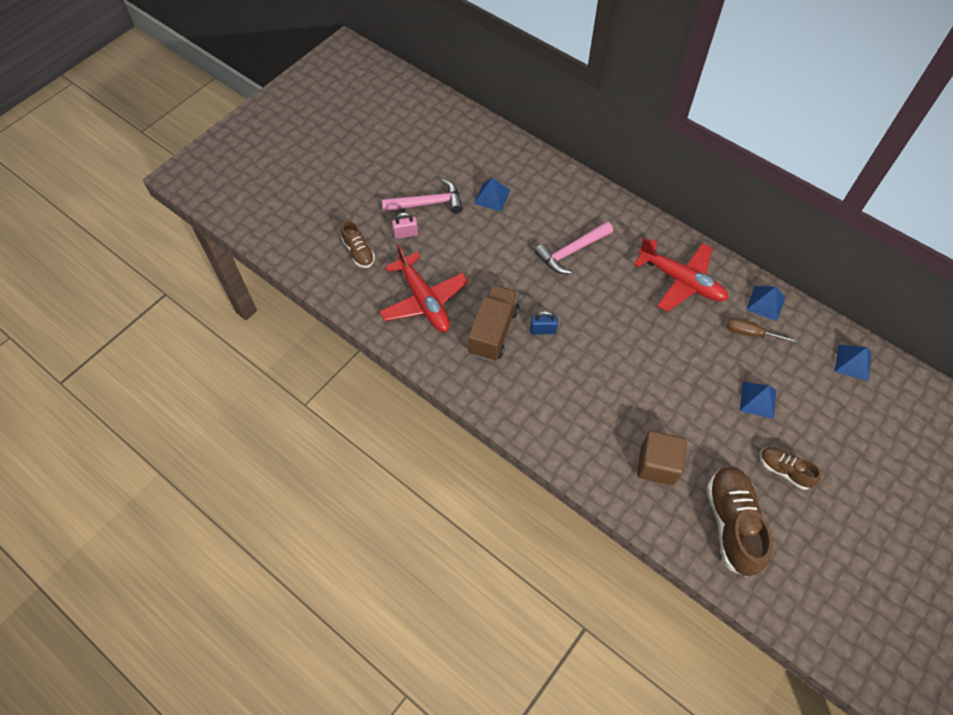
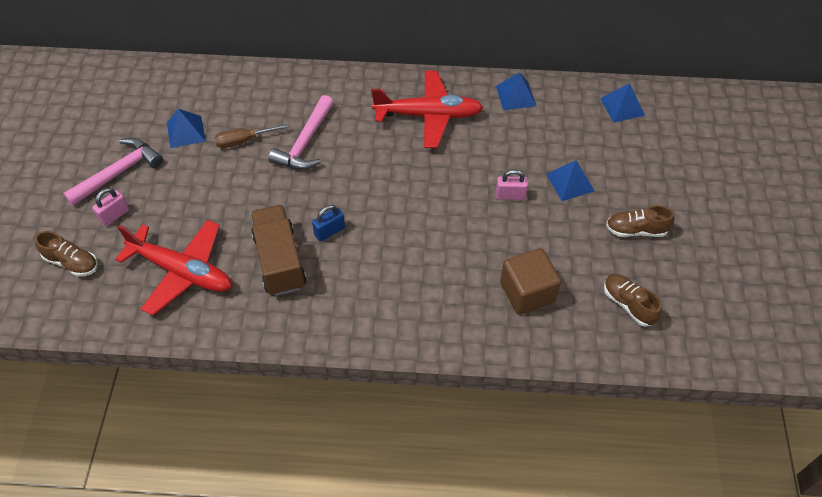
camera: 35 degrees left, 5 degrees down
(700, 382) = (510, 195): none -> pink padlock
(732, 524) = (628, 304): brown shoe -> brown shoe, size x0.55
(751, 333) = (522, 128): brown screwdriver -> brown screwdriver (244, 141)

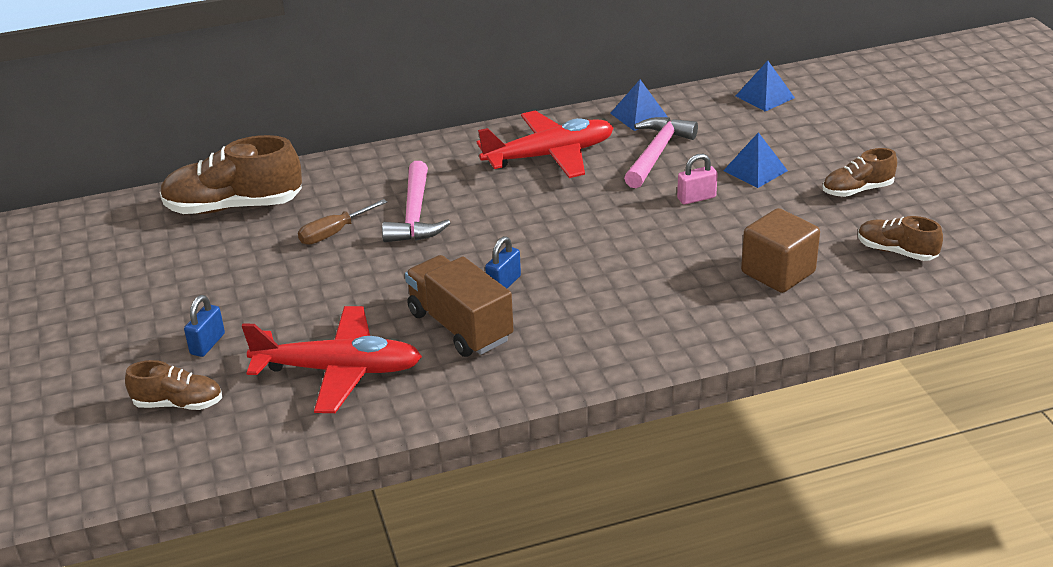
camera: 20 degrees left, 20 degrees down
(114, 215) = (207, 344): pink padlock -> blue padlock
(119, 172) = (184, 303): pink hammer -> pink hammer (656, 153)
(186, 131) = (250, 243): blue pyramid -> none
(193, 92) = (234, 206): none -> brown shoe

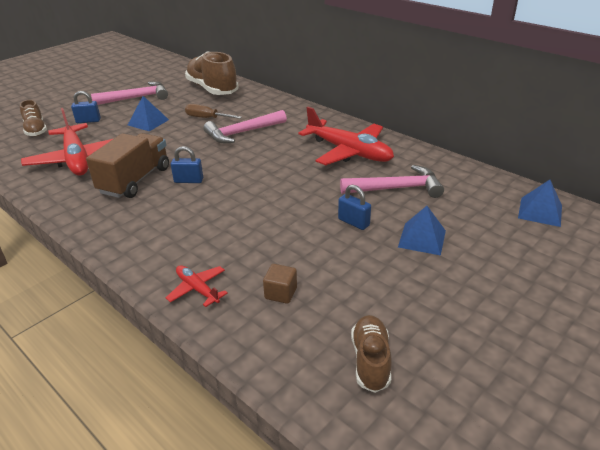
camera: 60 degrees right, 0 degrees up
(172, 283) = (136, 98): none -> pink hammer
(639, 116) = (438, 167): blue pyramid -> blue pyramid (148, 122)
(696, 198) = (353, 222): pink padlock -> blue padlock
(734, 321) = (197, 289): none -> red plane
(778, 273) = (281, 293): brown cube -> brown cube, size x0.52
(857, 190) = (452, 305): brown shoe -> none

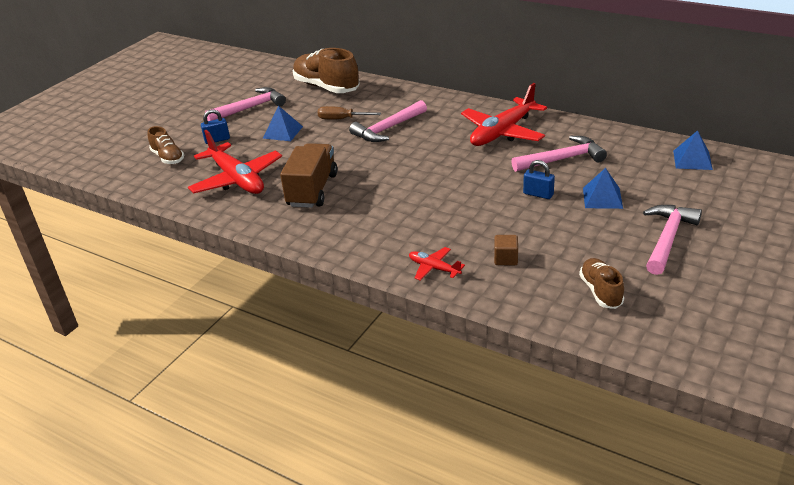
camera: 10 degrees left, 0 degrees up
(188, 180) = (365, 182): blue padlock -> none
(349, 152) = (502, 132): red plane -> red plane turned 105 degrees clockwise
(479, 303) = (667, 238): none -> pink hammer

